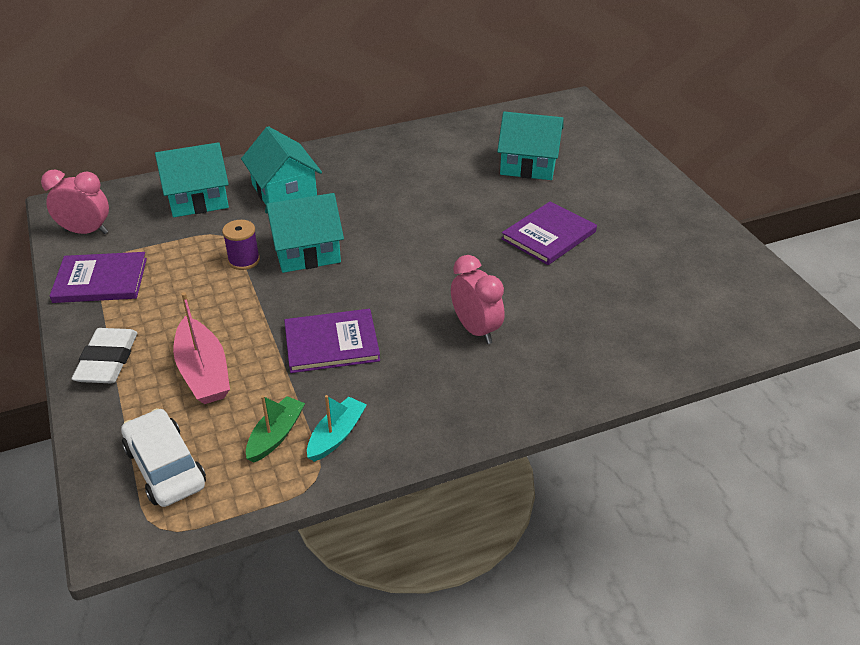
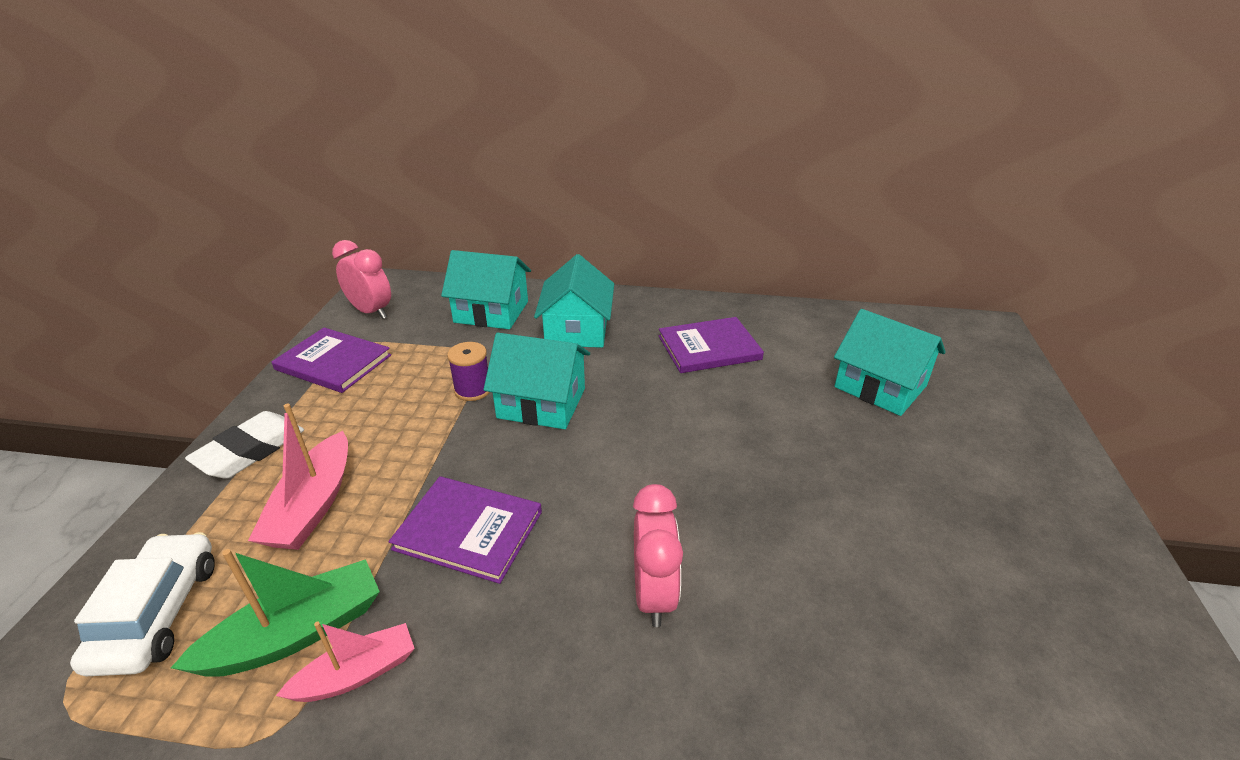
camera: 30 degrees right, 5 degrees down
(276, 435) = (296, 633): green boat -> green boat, size x1.52
(336, 435) = (357, 674): turquoise boat -> pink boat
(549, 235) = (850, 492): purple book -> purple book (709, 348)

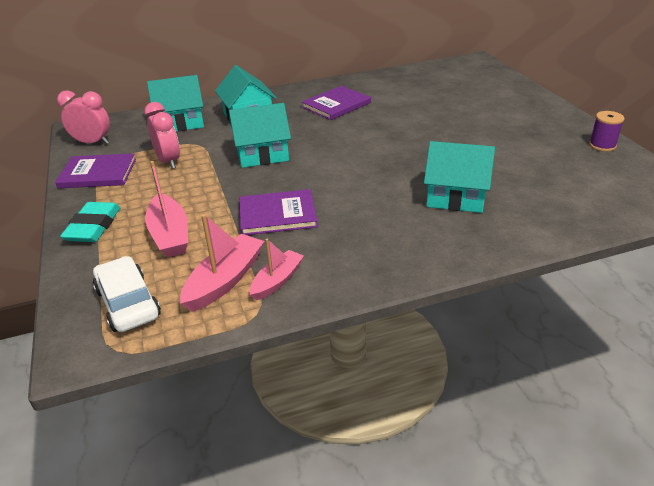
camera: 25 degrees left, 0 degrees up
(250, 450) = (93, 227): white eraser -> turquoise eraser
(296, 633) = (225, 280): green boat -> pink boat
(473, 390) = (212, 160): purple spool -> purple spool (602, 145)
(654, 594) = (399, 205): pink clock -> pink clock (168, 161)
(880, 386) = (441, 98): turquoise house -> turquoise house (456, 196)

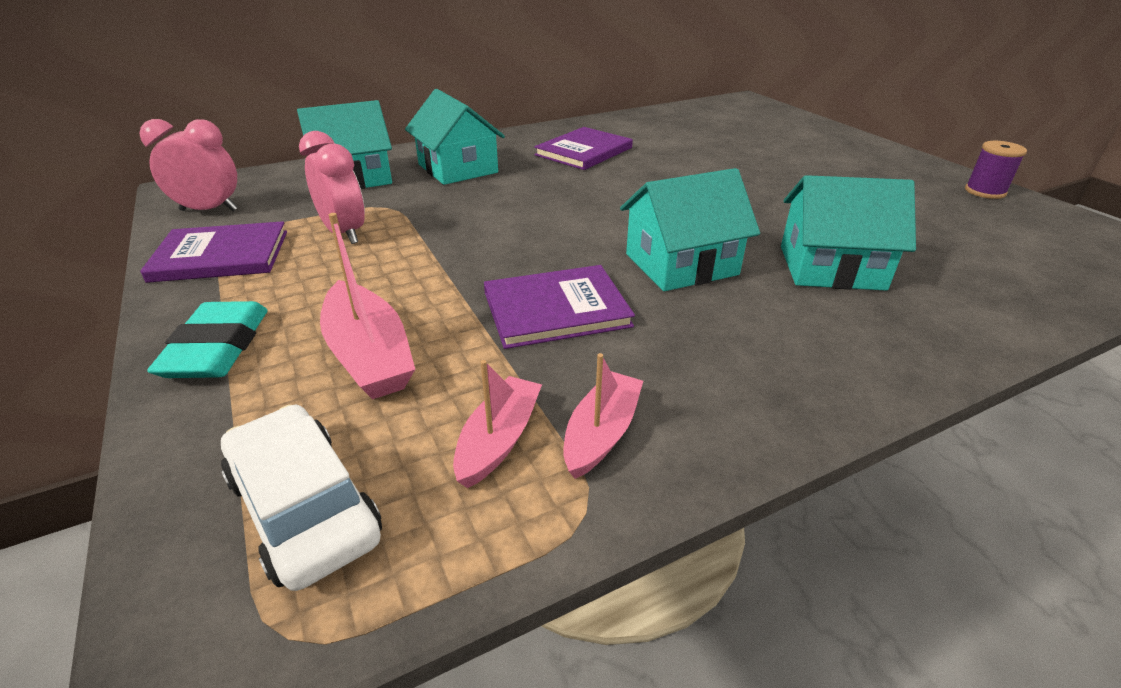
camera: 10 degrees left, 0 degrees up
(225, 280) = (499, 440): pink boat -> pink boat, size x0.66
(262, 154) = (497, 217): turquoise house -> turquoise house (681, 264)

